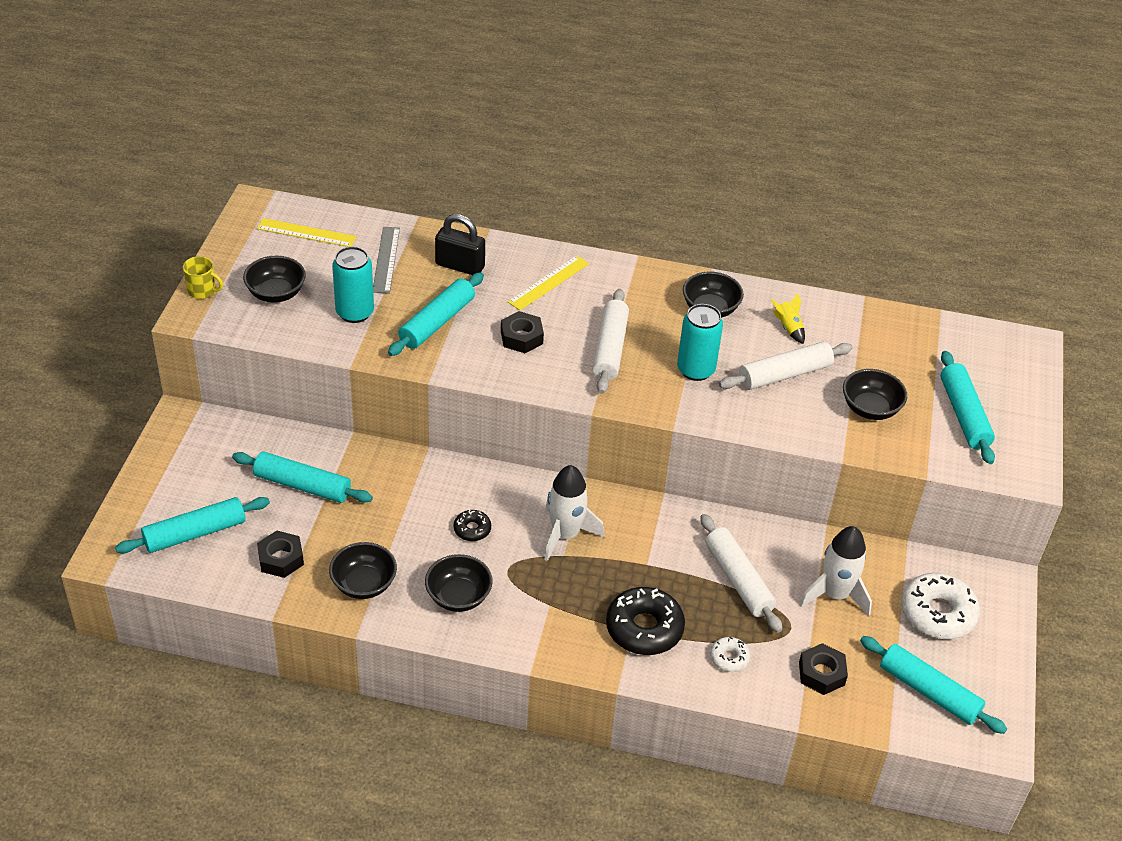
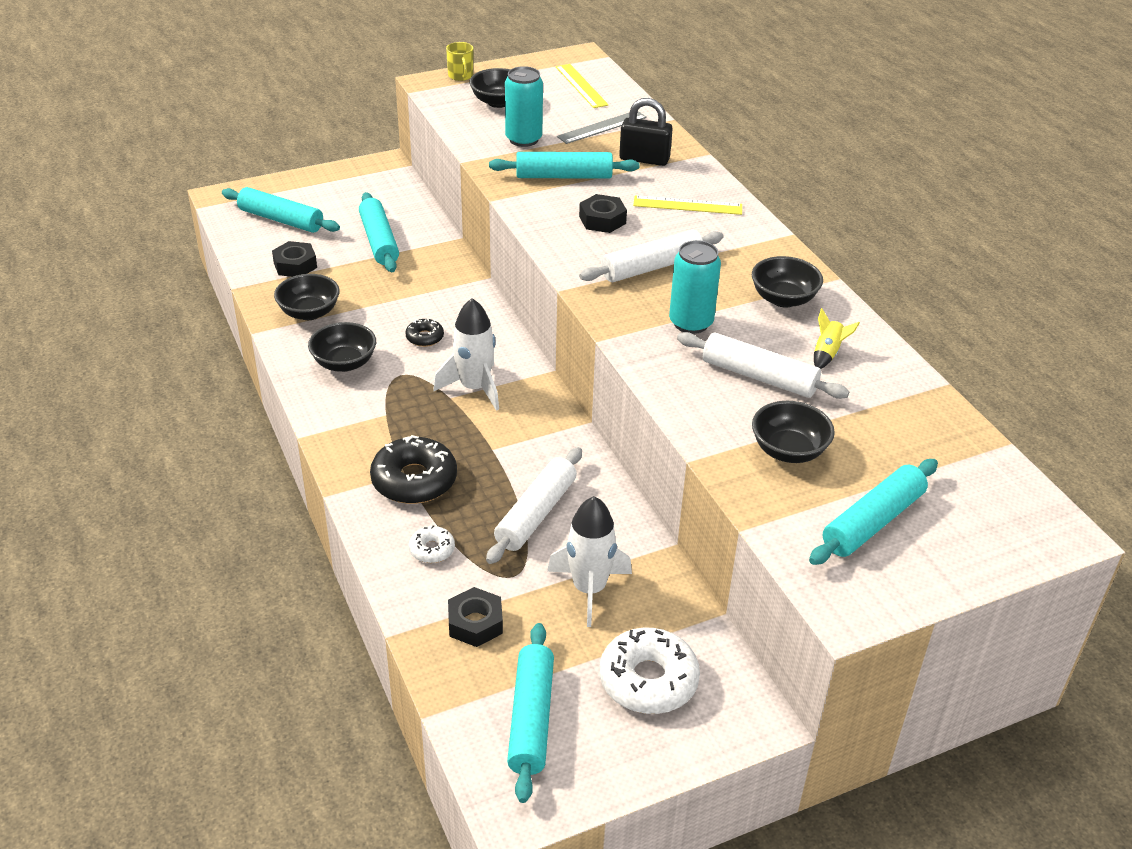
camera: 55 degrees right, 5 degrees down
(460, 266) = (644, 159): black padlock -> black padlock turned 60 degrees counterclockwise

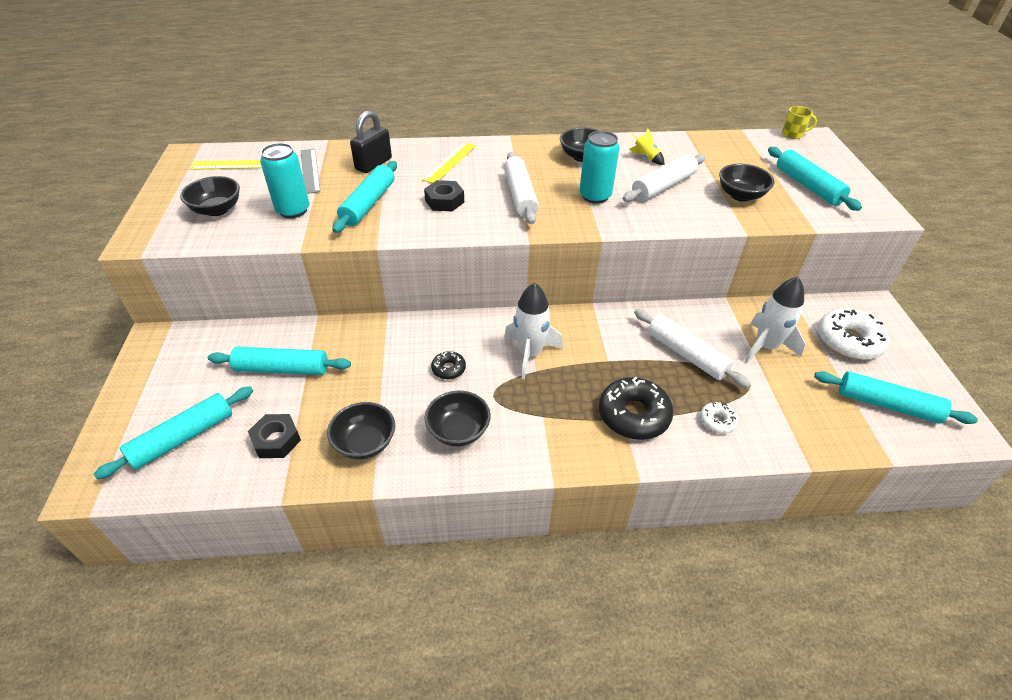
camera: 70 degrees left, 5 degrees up
(460, 76) = (145, 220): yellow mug -> yellow mug (793, 134)
(475, 623) = (797, 413): black nut -> none

